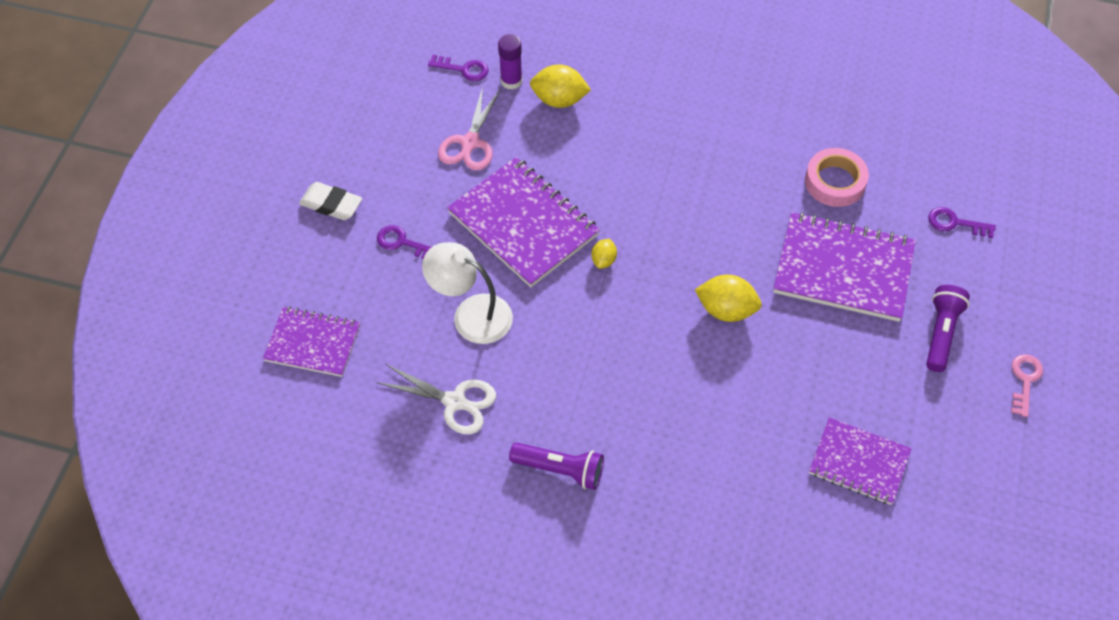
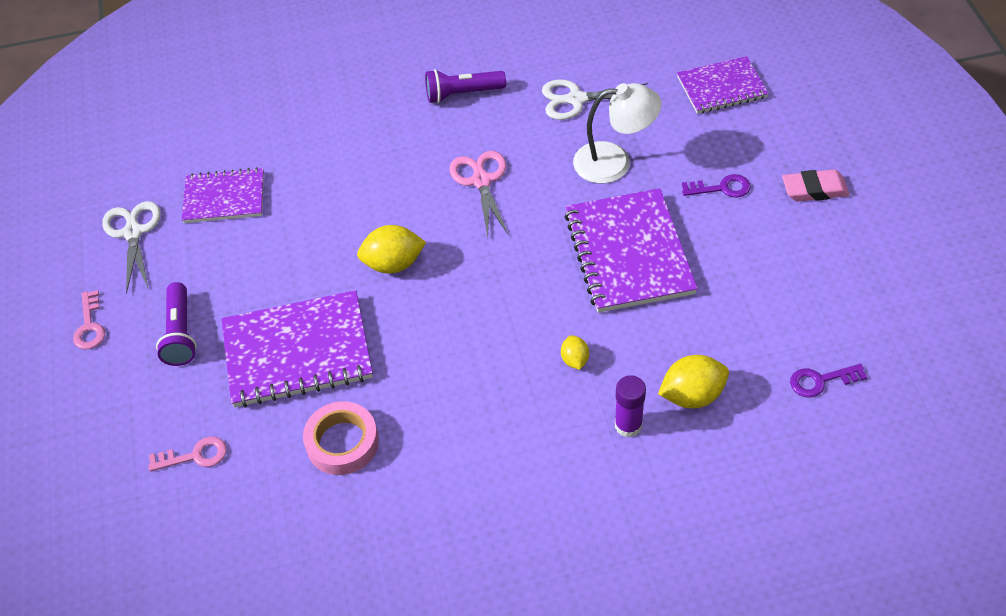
camera: 155 degrees right, 5 degrees down
(331, 204) = (814, 189): white eraser -> pink eraser
(470, 142) = (743, 305): pink scissors -> pink scissors (481, 181)
(511, 81) = (760, 392): purple glue stick -> purple glue stick (628, 425)
(523, 224) = (628, 253): purple notebook -> purple notebook turned 60 degrees clockwise
(603, 260) = (532, 255): yellow lemon -> yellow lemon (574, 360)
(955, 223) = (195, 456): purple key -> pink key
(963, 466) = (133, 233): none -> white scissors

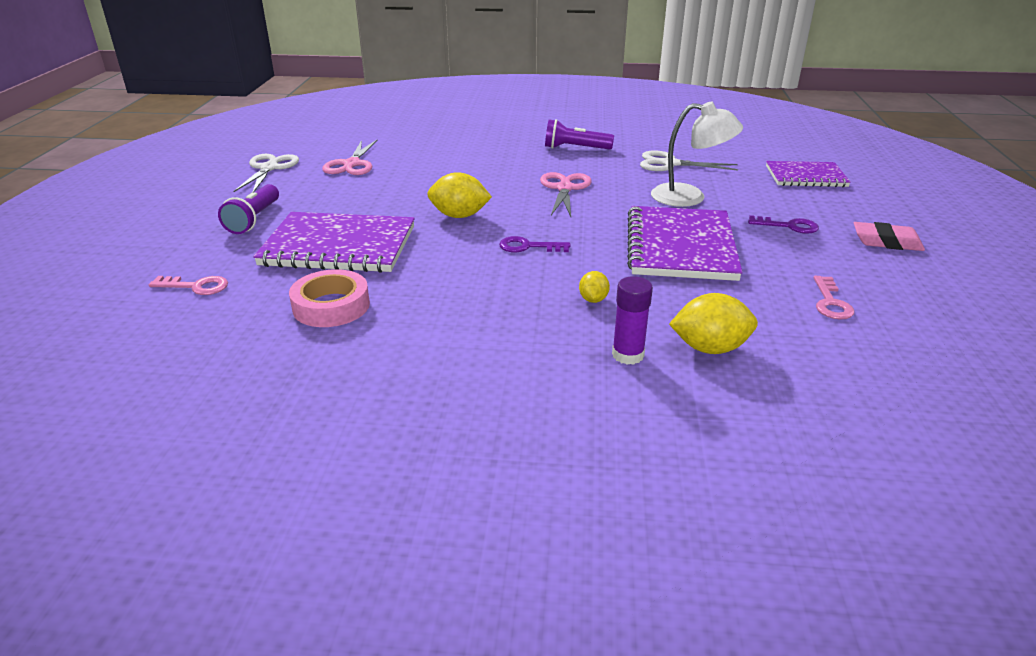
camera: 15 degrees right, 20 degrees down
(90, 326) = (190, 203): pink key -> pink key (831, 302)
(224, 197) = (352, 164): purple notebook -> pink scissors
(821, 381) = (869, 368): purple key -> purple key (528, 247)

